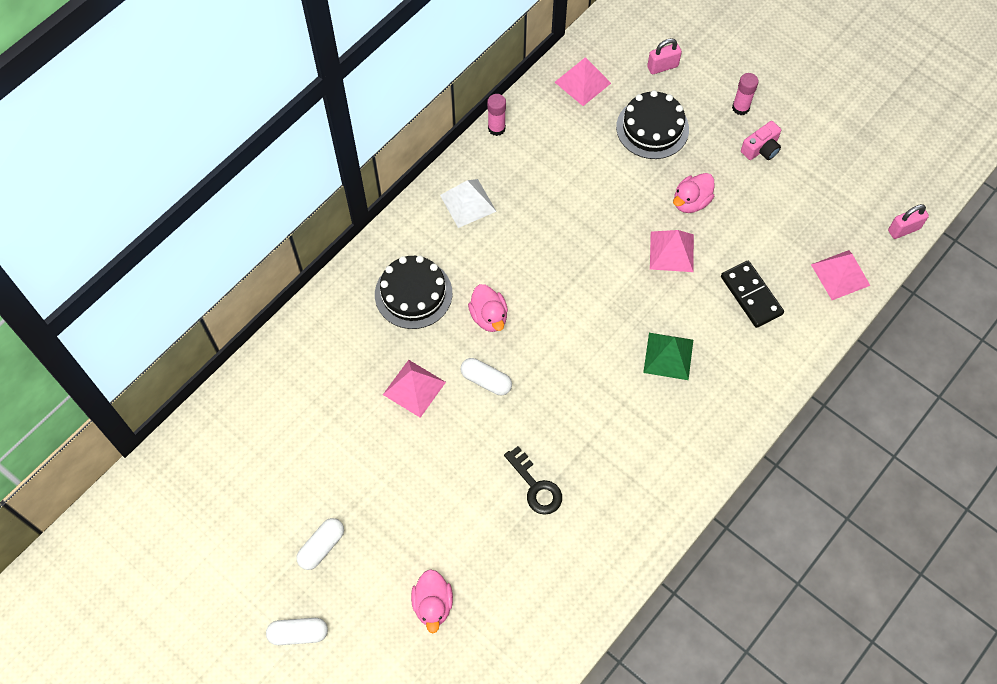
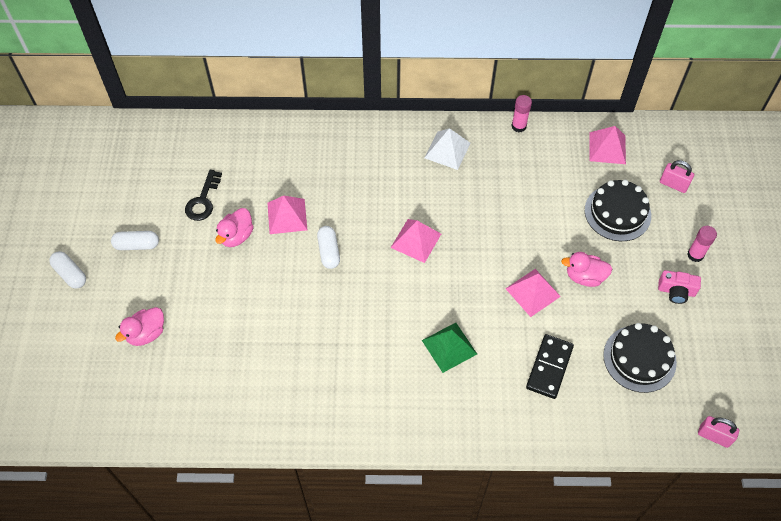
camera: 50 degrees right, 5 degrees down
(413, 293) = (353, 168): black cake -> black cake (639, 358)
(489, 317) = (376, 220): pink duck -> pink duck (236, 236)
(536, 486) = (278, 334): black key -> black key (203, 200)
(840, 274) = (628, 416): pink pyramid -> pink pyramid (416, 240)

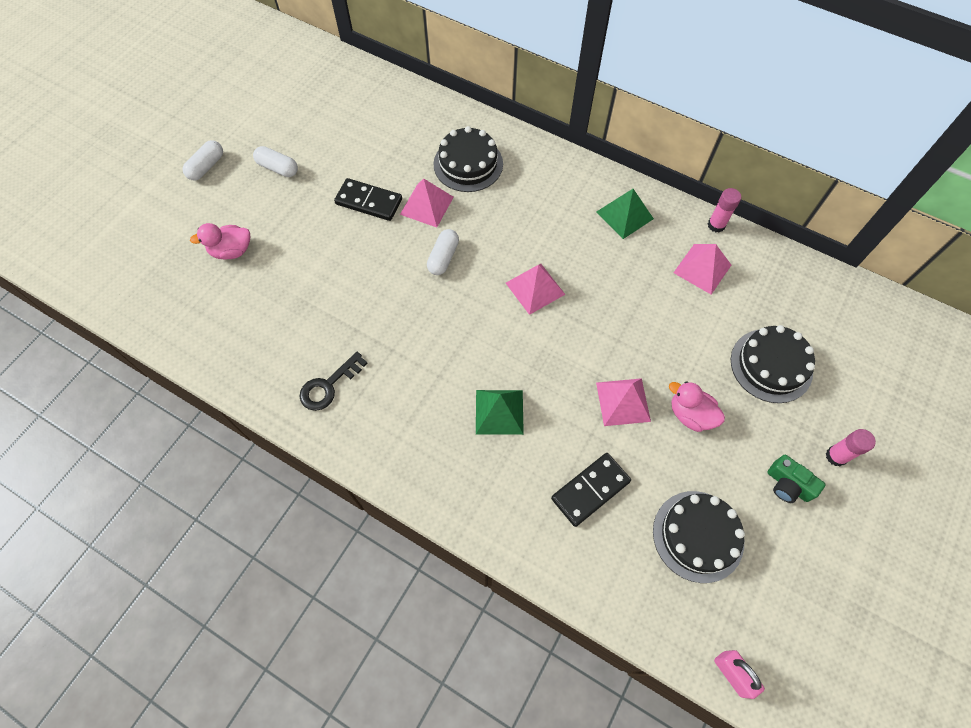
camera: 30 degrees right, 5 degrees up
(70, 274) = (206, 167): white capsule -> white capsule turned 45 degrees clockwise
(203, 200) = (361, 155): black key -> black key (329, 385)
(236, 236) = (369, 202): pink duck -> black domino
(298, 166) = (468, 164): none -> black cake
(447, 150) = (624, 215): white pyramid -> green pyramid
(607, 148) = (802, 292): pink pyramid -> pink pyramid (702, 269)
(673, 184) = (857, 366): pink padlock -> none
(676, 291) = (788, 484): pink camera -> green camera

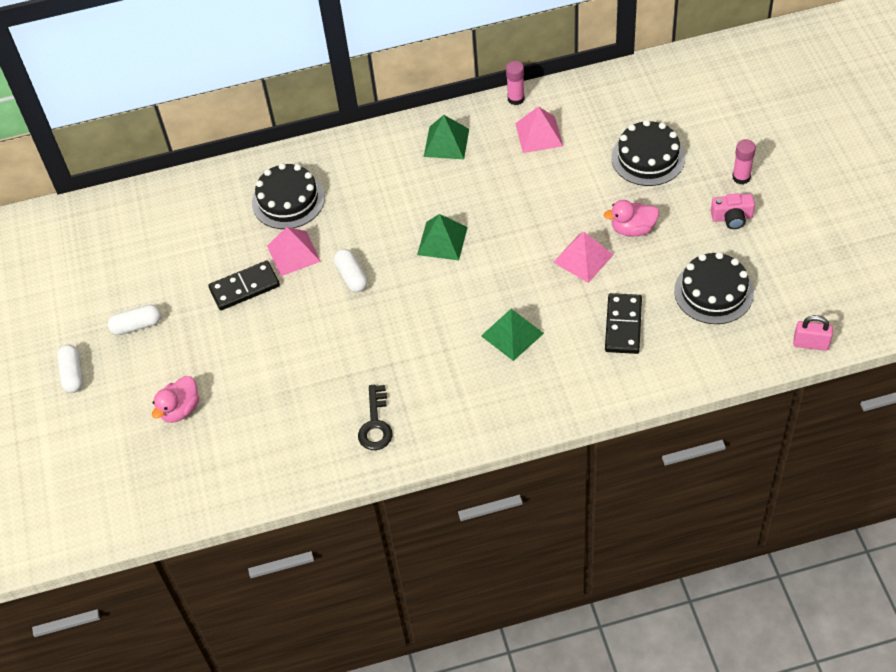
camera: 40 degrees left, 10 degrees down
(535, 288) = (442, 240): pink pyramid -> green pyramid
(788, 484) = (732, 217): green camera -> pink camera

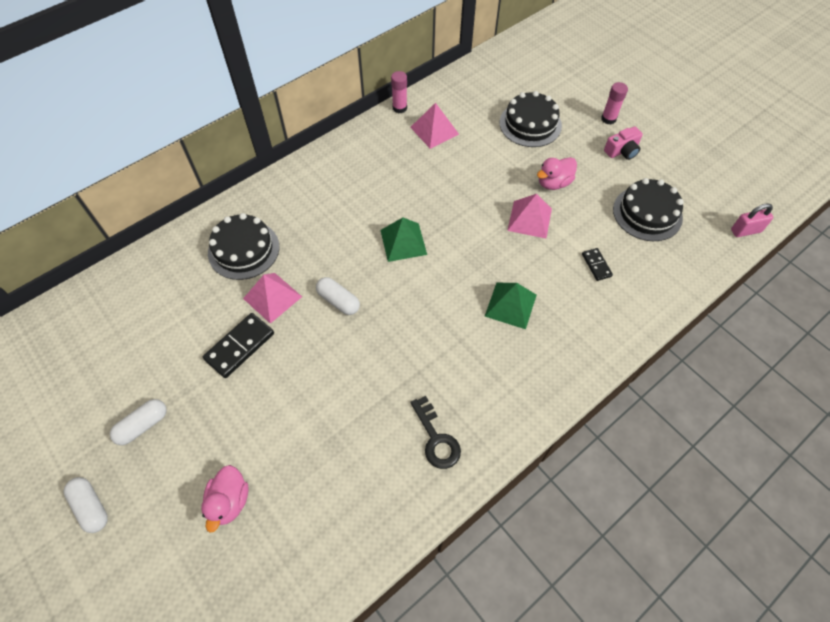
camera: 30 degrees left, 5 degrees up
(446, 142) = (361, 158): green pyramid -> none
(623, 325) = (596, 265): black domino -> black domino, size x0.57

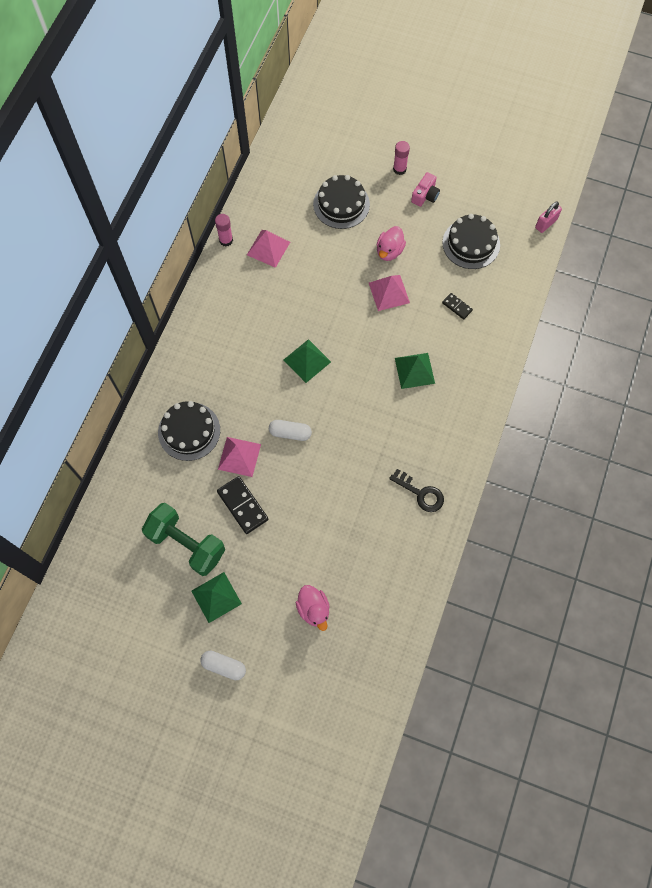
camera: 30 degrees left, 10 degrees up
(143, 425) = (216, 597): white capsule -> green pyramid
(158, 354) = (186, 544): none -> green dumbbell
(240, 346) = (243, 505): black domino -> black domino turned 45 degrees counterclockwise

